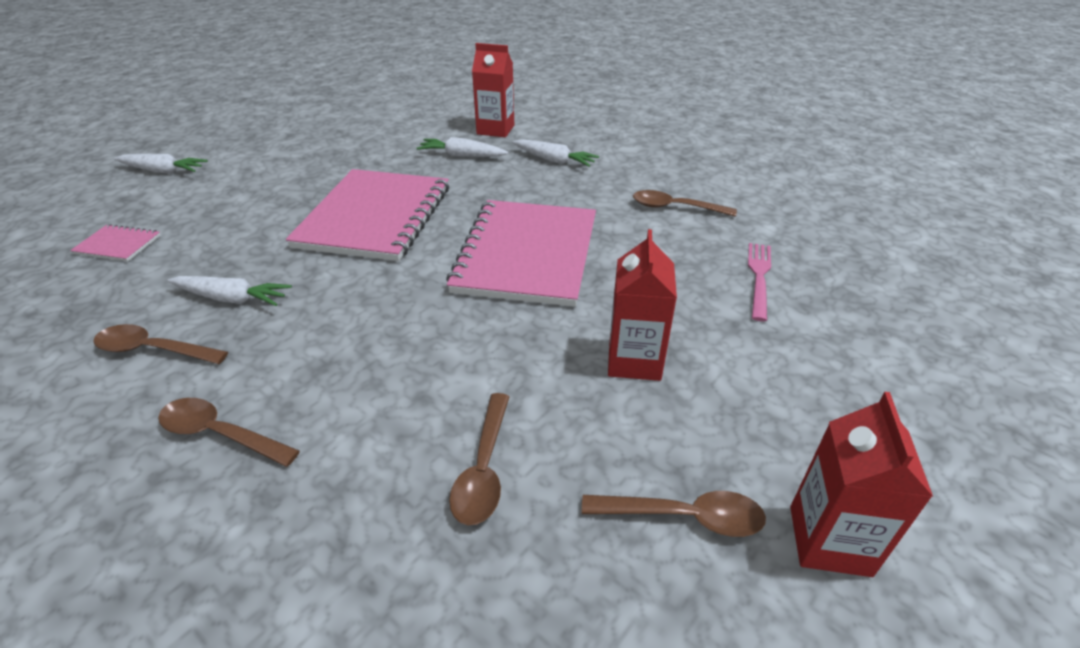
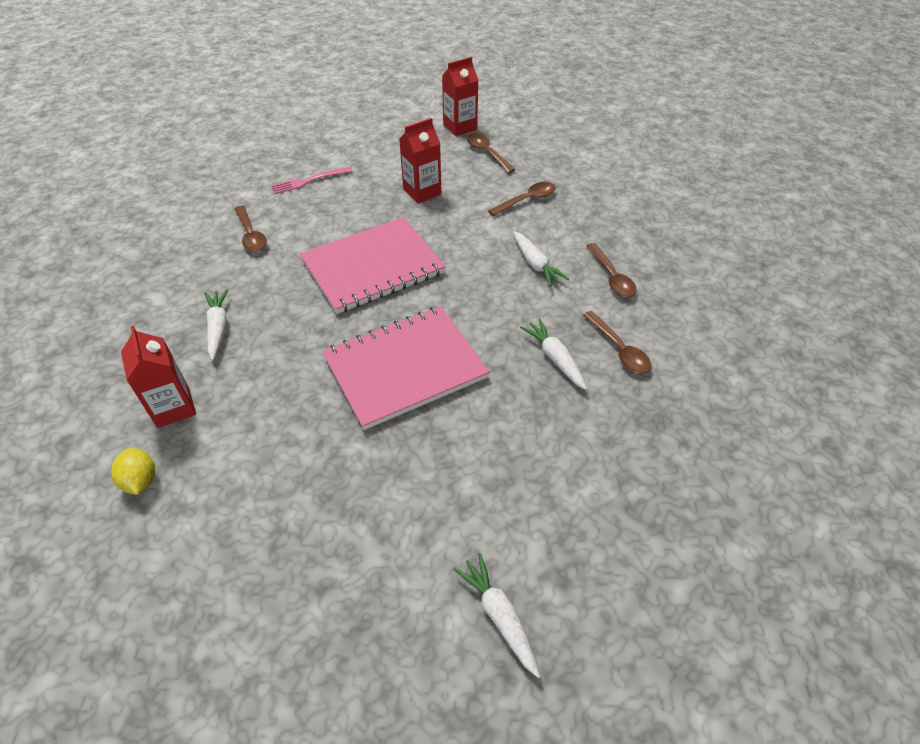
camera: 130 degrees left, 10 degrees up
(118, 245) = (599, 488): pink notebook -> none
(453, 111) = (140, 481): none -> yellow lemon
(461, 156) = (256, 392): white carrot -> white carrot (536, 264)

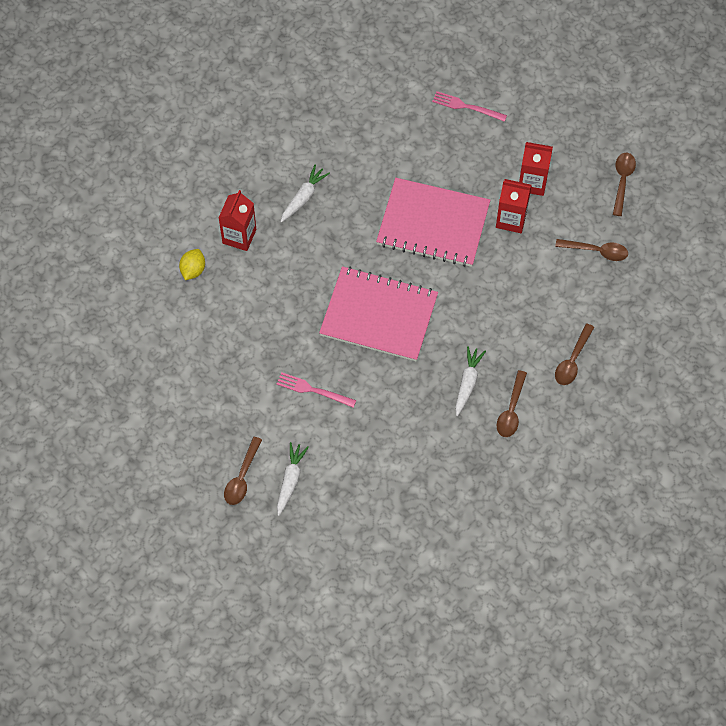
camera: 45 degrees right, 15 degrees up
(251, 235) = (384, 131): brown spoon -> brown spoon (242, 477)
(414, 490) = (313, 390): none -> pink fork
(460, 127) = (634, 135): red carton -> red carton (511, 219)
(536, 264) = (536, 309): white carrot -> none

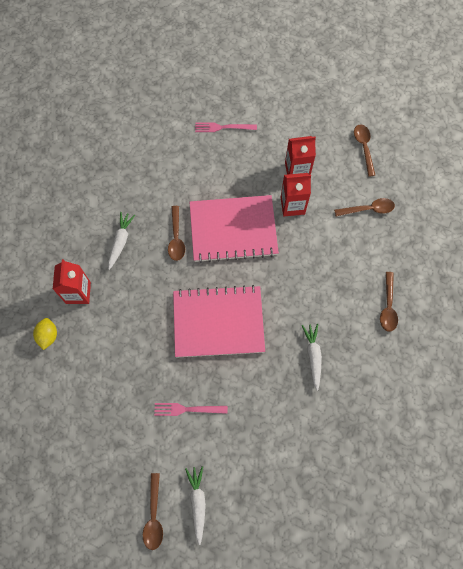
camera: 20 degrees left, 5 degrees up
(511, 410) = (357, 367): brown spoon -> brown spoon (176, 238)

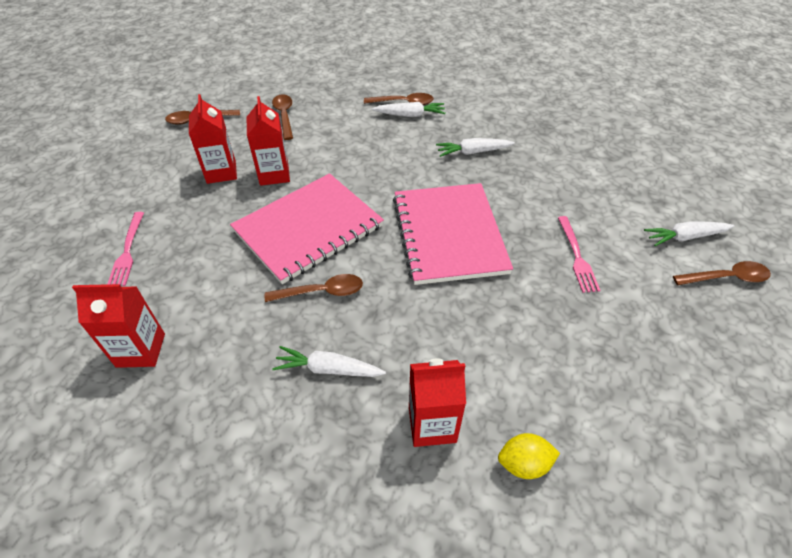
camera: 95 degrees left, 20 degrees down
(147, 148) = (141, 350): none -> red carton
(233, 229) = (308, 228): pink notebook -> pink notebook turned 60 degrees clockwise
(368, 310) = (410, 115): none -> white carrot

